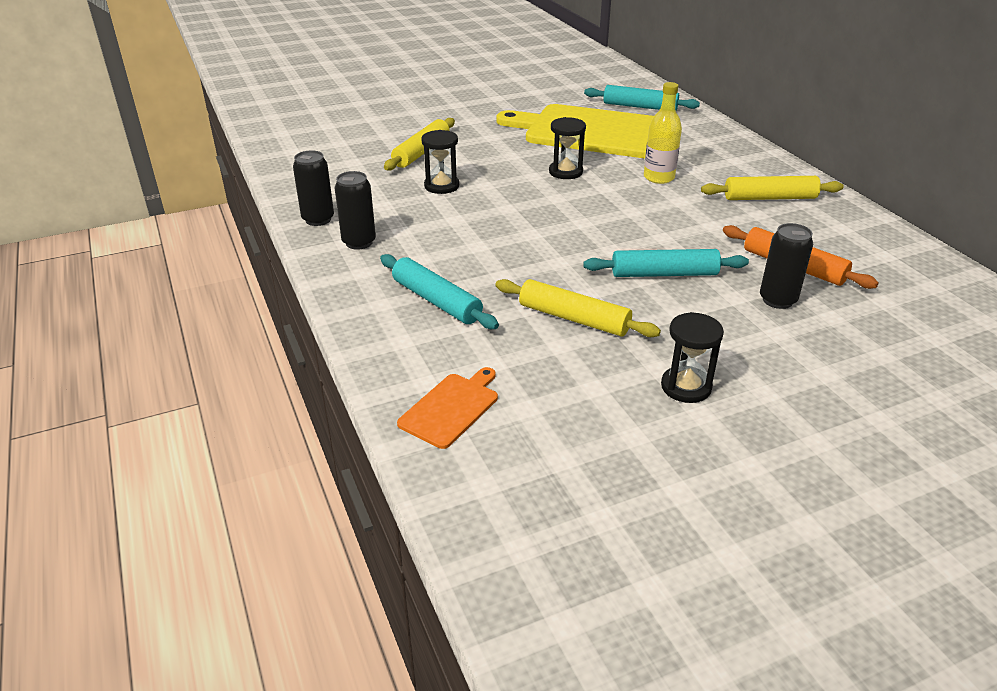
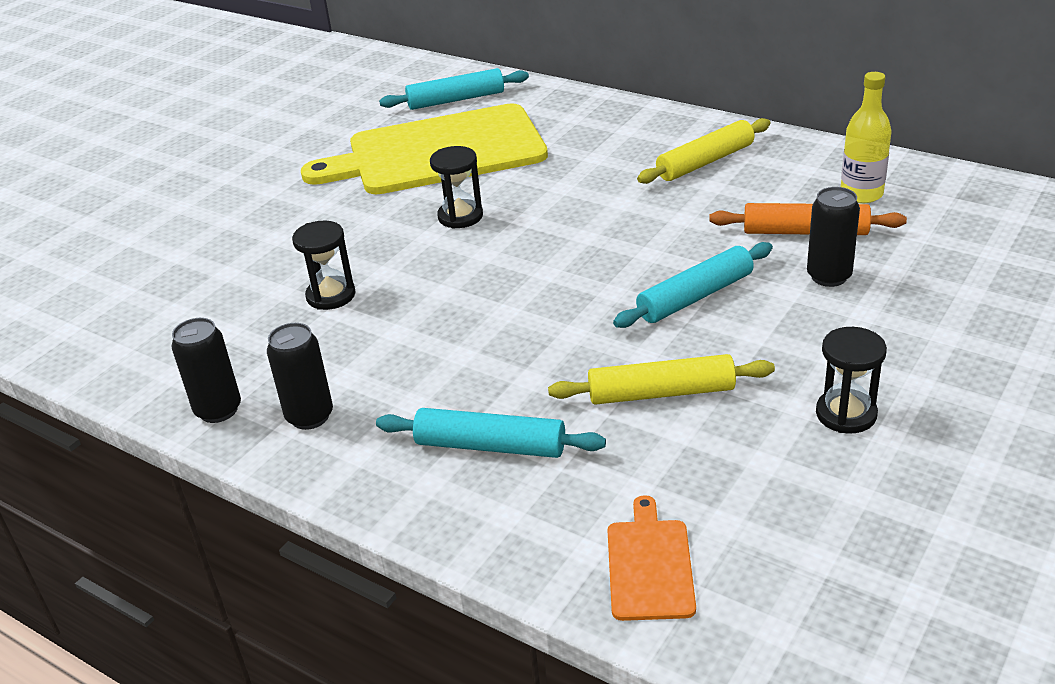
camera: 30 degrees left, 0 degrees up
(421, 152) = (253, 260): yellow rolling pin -> none
(658, 177) = (570, 183): yellow bottle -> yellow bottle (861, 194)

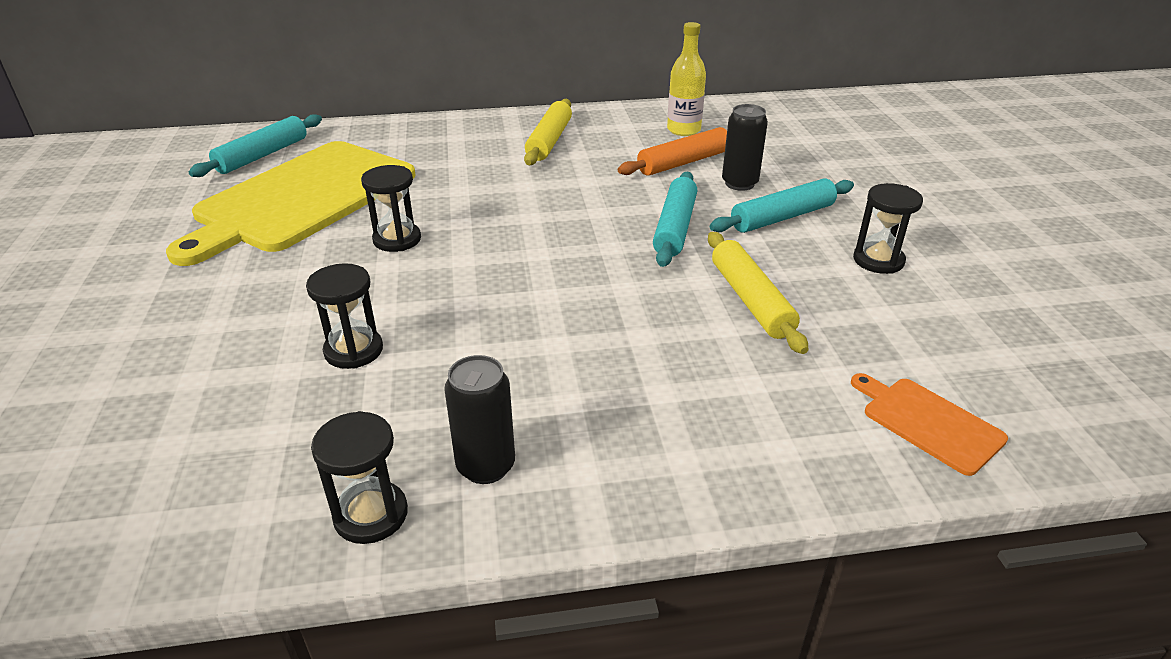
camera: 45 degrees left, 0 degrees up
(218, 410) = (371, 515): black can -> black hourglass
(490, 446) = (688, 402): turquoise rolling pin -> turquoise rolling pin (782, 217)
(661, 393) = (750, 300): yellow rolling pin -> yellow rolling pin turned 60 degrees counterclockwise

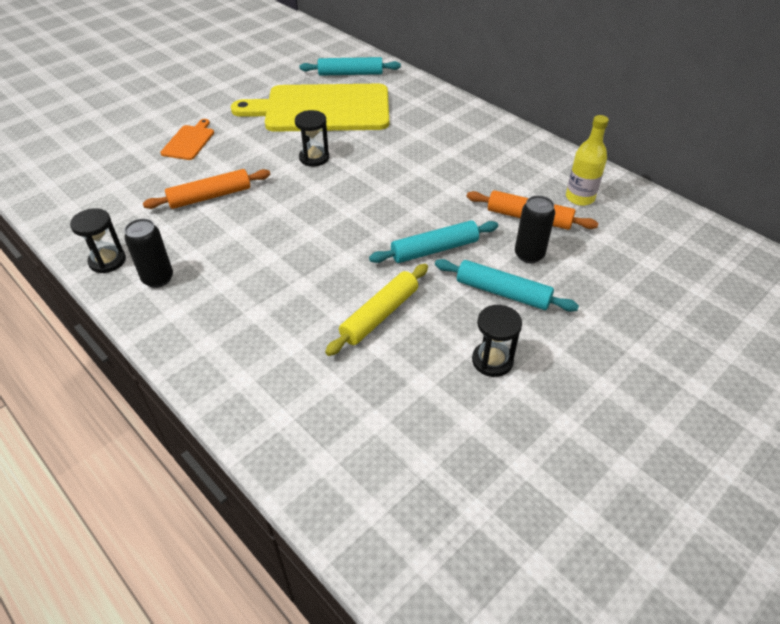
camera: 55 degrees right, 10 degrees up
(353, 350) = (210, 196): black hourglass -> orange rolling pin
(549, 141) = (487, 152): yellow rolling pin -> none
(928, 422) = (313, 439): orange cutting board -> orange cutting board (189, 141)

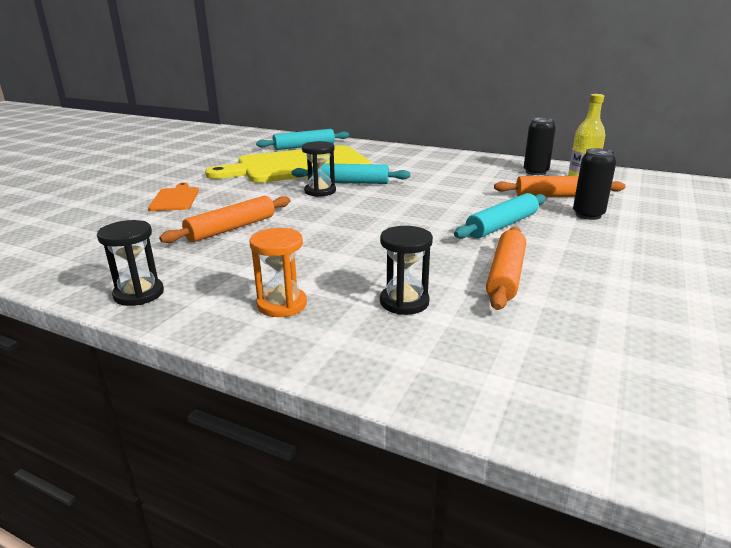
camera: 20 degrees left, 20 degrees down
(158, 278) = (220, 296): black can -> black can (535, 172)
(193, 300) = (282, 304): none -> orange hourglass
(379, 315) = (505, 275): yellow rolling pin -> orange rolling pin
(492, 361) = (655, 284): black hourglass -> black hourglass (404, 302)
(502, 292) = (599, 240): turquoise rolling pin -> turquoise rolling pin (350, 182)

